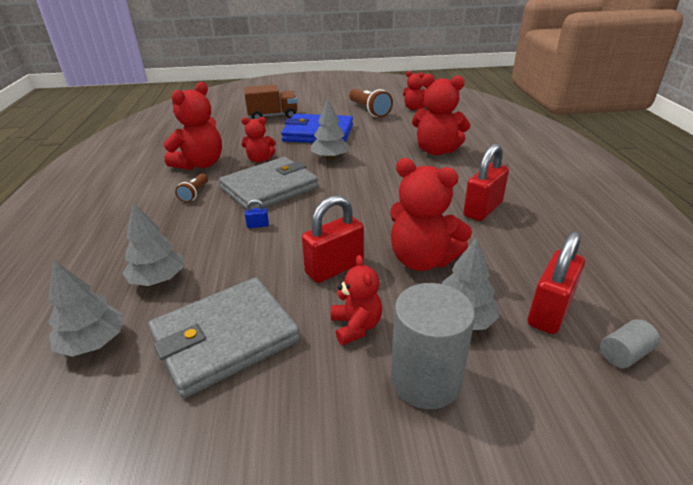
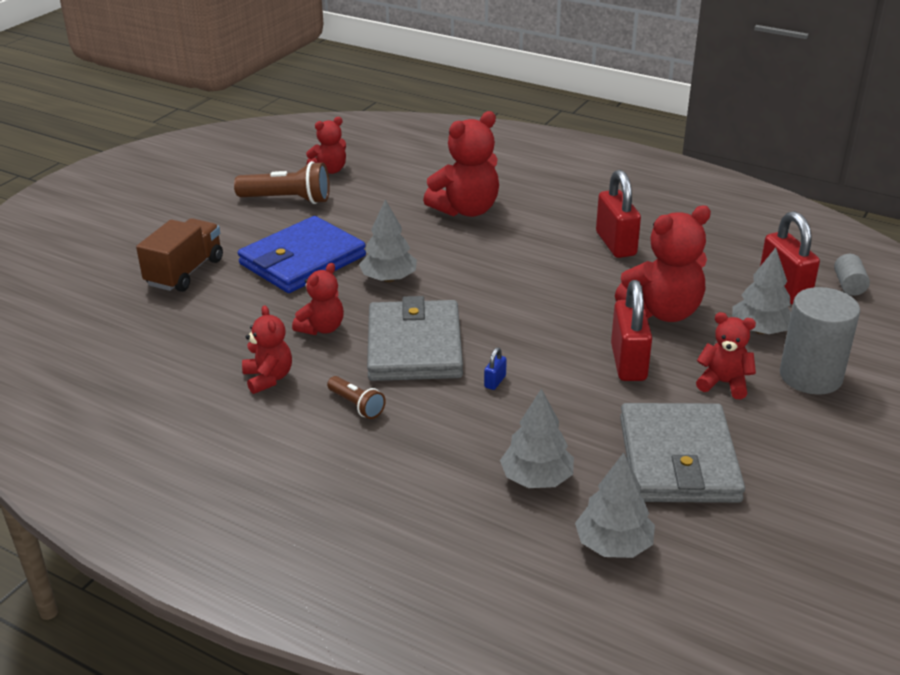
camera: 55 degrees left, 0 degrees up
(200, 164) = (268, 378): red teddy bear -> red teddy bear, size x0.59

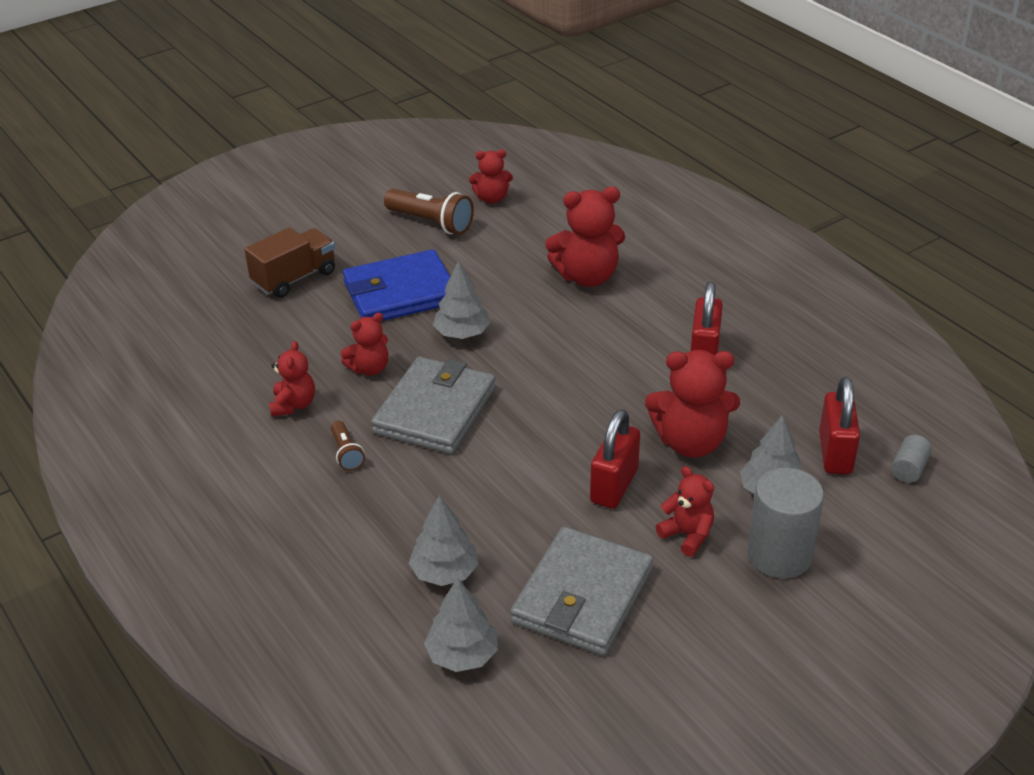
camera: 25 degrees right, 5 degrees up
(495, 381) = (479, 467): blue padlock -> none

